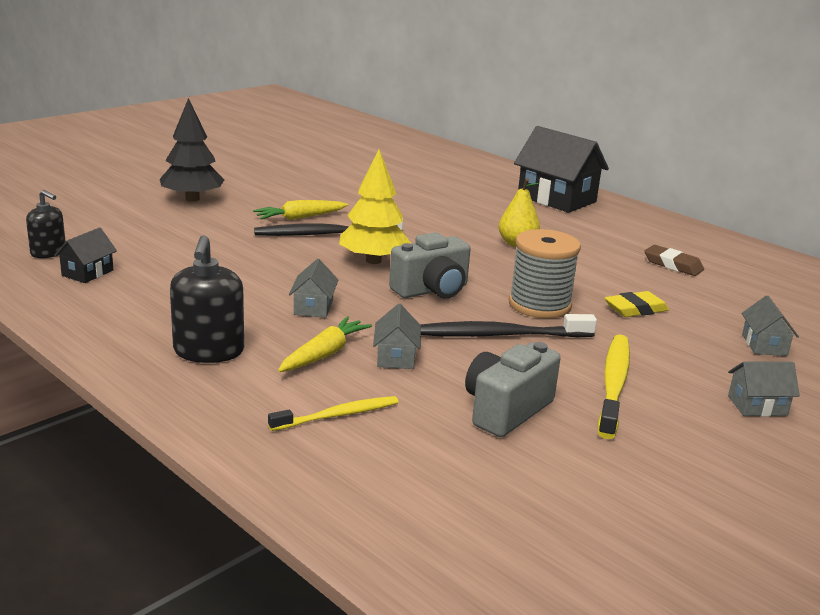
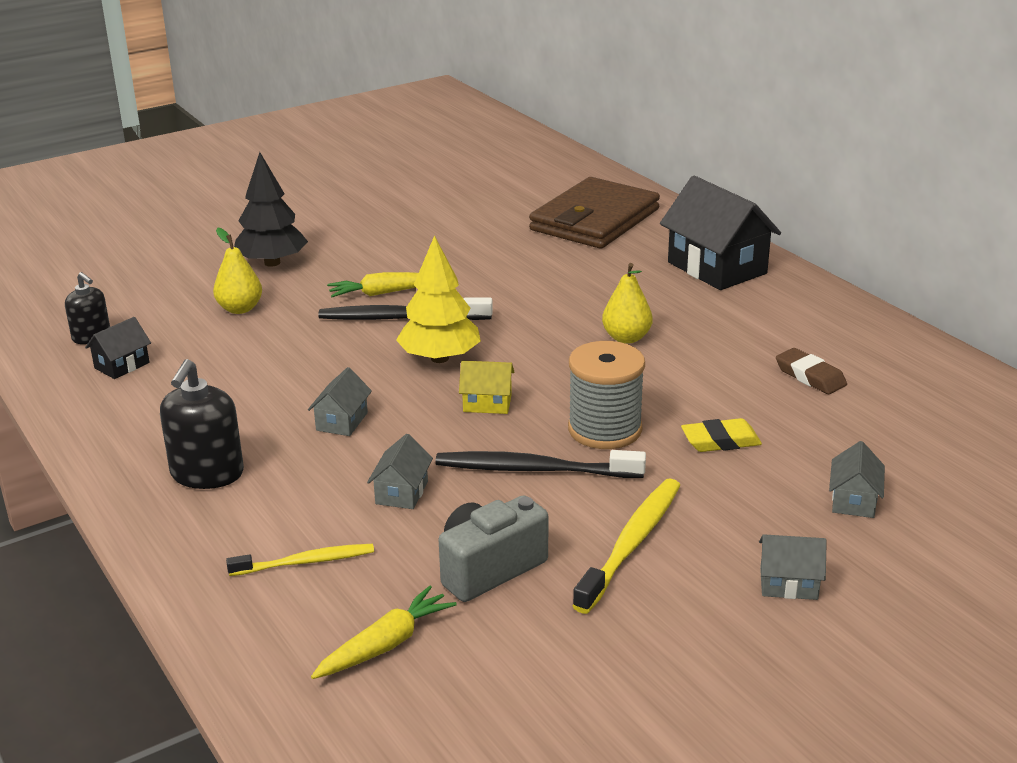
camera: 15 degrees right, 5 degrees up
(179, 230) = (240, 309): none -> yellow pear
(324, 354) = (325, 484): yellow carrot -> yellow carrot (385, 645)
(432, 290) = (487, 403): grey camera -> yellow house
(444, 170) = (594, 220): none -> brown wallet

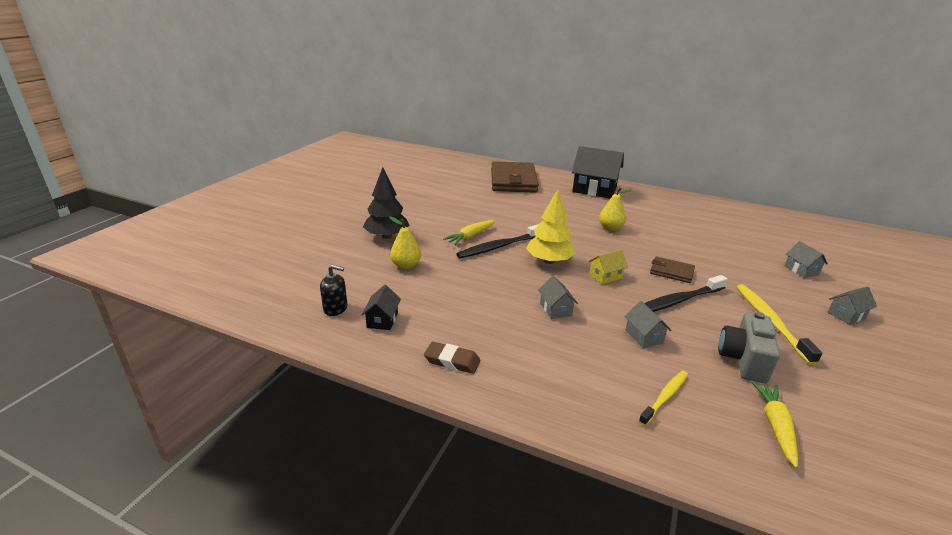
camera: 35 degrees left, 0 degrees up
(207, 474) = (533, 367): black soap dispenser -> none
(605, 429) = (671, 272): grey spool -> brown wallet
(720, 441) = (719, 261): yellow eraser -> none
(810, 376) = (700, 224): brown eraser -> brown eraser (452, 361)

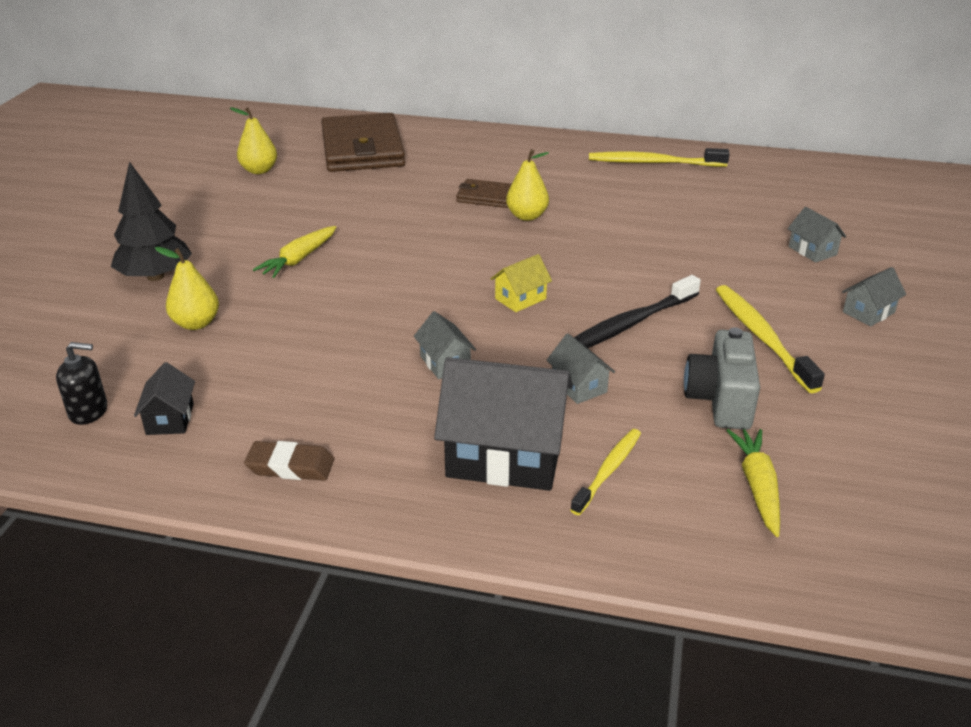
camera: 10 degrees left, 5 degrees up
(453, 186) = (259, 170): none -> yellow pear
(499, 246) = (348, 271): black toothbrush -> none
(549, 261) = (431, 285): yellow tree -> none
(594, 190) = (499, 150): black house -> black house (505, 456)
(671, 272) = (621, 278): brown wallet -> brown wallet (486, 196)
(690, 206) = (653, 163): none -> yellow toothbrush

